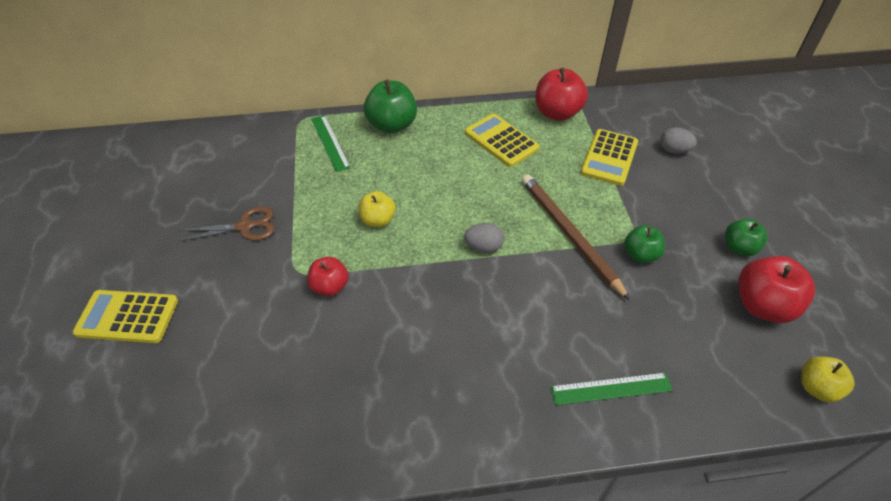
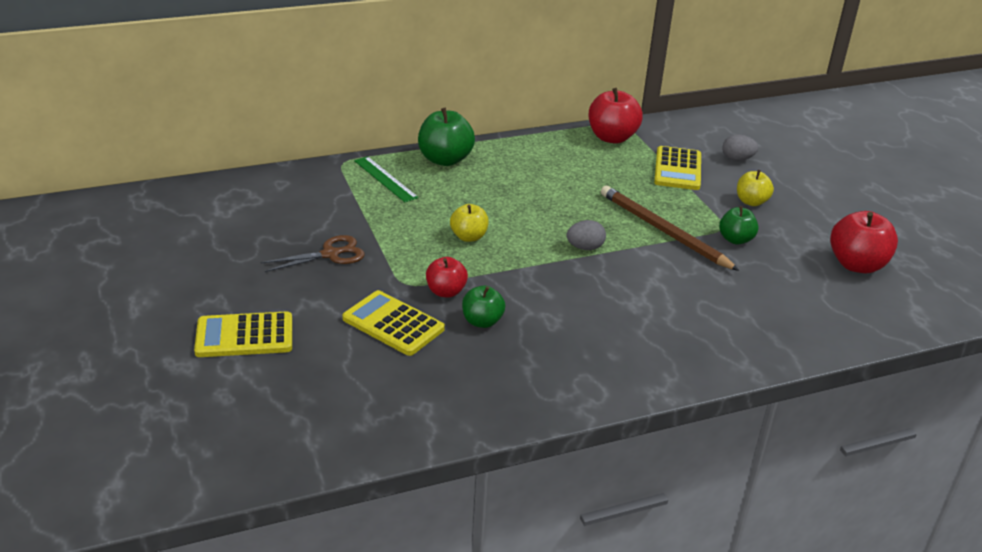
camera: 15 degrees left, 15 degrees down
(501, 141) = (565, 164): yellow calculator -> yellow calculator (393, 324)
(611, 389) = (745, 335): green ruler -> none
(739, 248) = (822, 226): green apple -> green apple (482, 321)
(817, 388) = (919, 314): yellow apple -> yellow apple (751, 202)

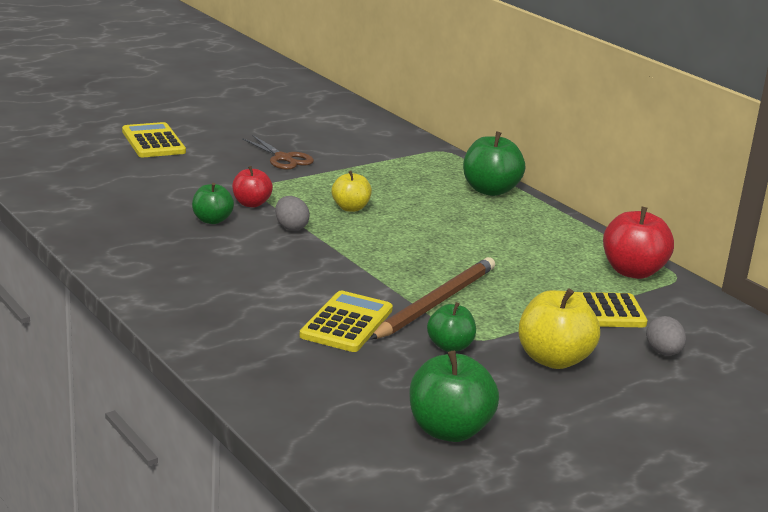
camera: 75 degrees right, 10 degrees down
(385, 179) = (428, 168): green ruler -> none
(393, 324) = (192, 187): yellow calculator -> yellow calculator (347, 323)
(585, 247) = (369, 261): grey egg -> grey egg (291, 227)
(751, 202) = (553, 360): yellow apple -> yellow apple, size x1.63
(856, 265) = (449, 430): red apple -> green apple

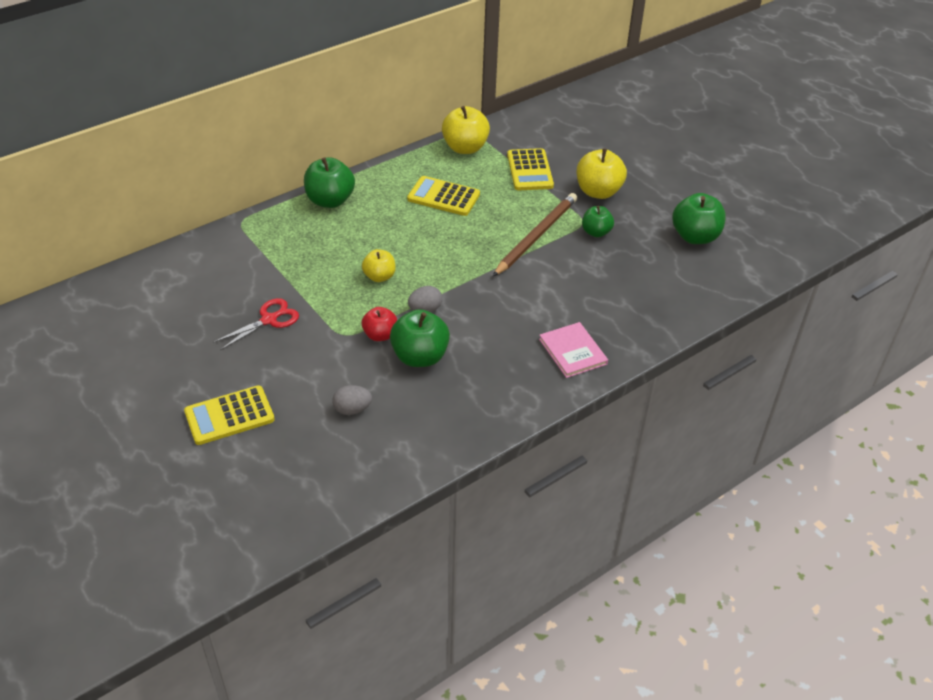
camera: 90 degrees left, 20 degrees up
(199, 304) = (573, 351): none -> pink book
(212, 220) = (420, 357): green apple -> green apple, size x1.63
(283, 158) = (269, 320): brown scissors -> red scissors
(347, 323) = (579, 277): yellow calculator -> yellow calculator (443, 197)
(436, 302) = (536, 236): brown pencil -> brown pencil turned 90 degrees clockwise
(632, 272) = (465, 148): red apple -> yellow apple
(663, 353) = (575, 150): grey egg -> grey egg (352, 409)

